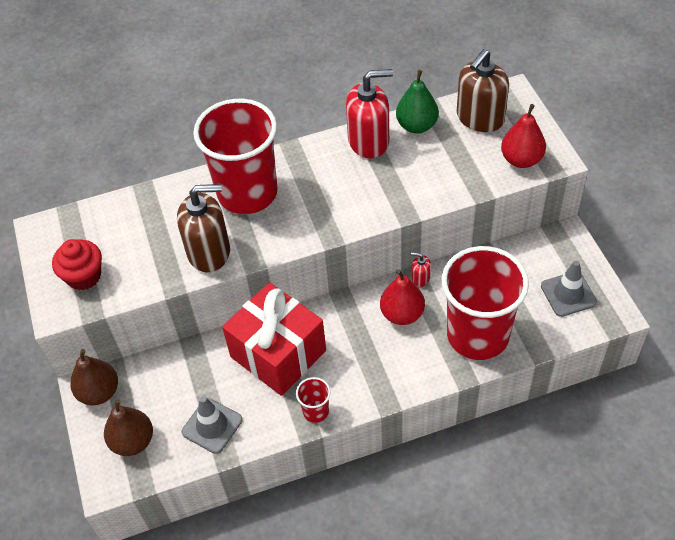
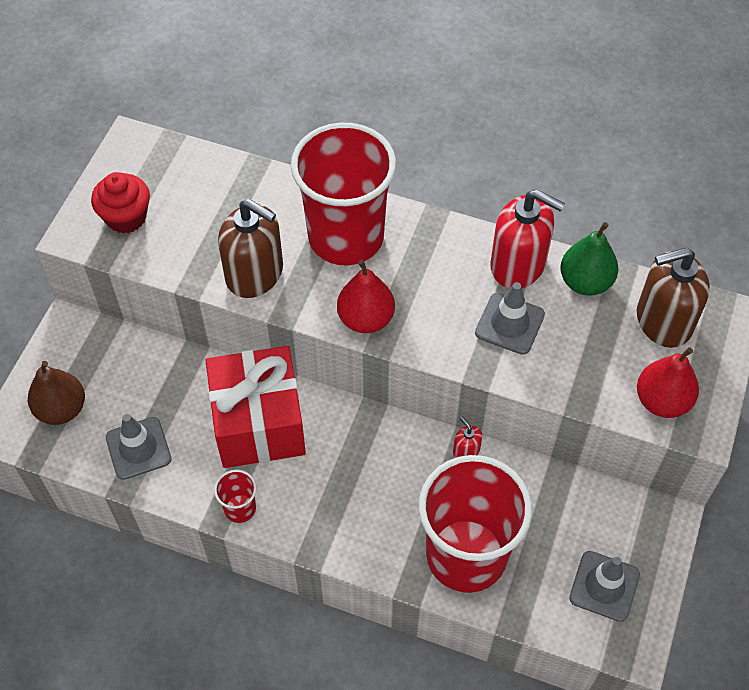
camera: 35 degrees right, 5 degrees up
(99, 392) = (75, 339): brown pear -> none
(396, 176) = (509, 324): none -> grey traffic cone
(402, 314) = (412, 474): red pear -> red pear (366, 319)

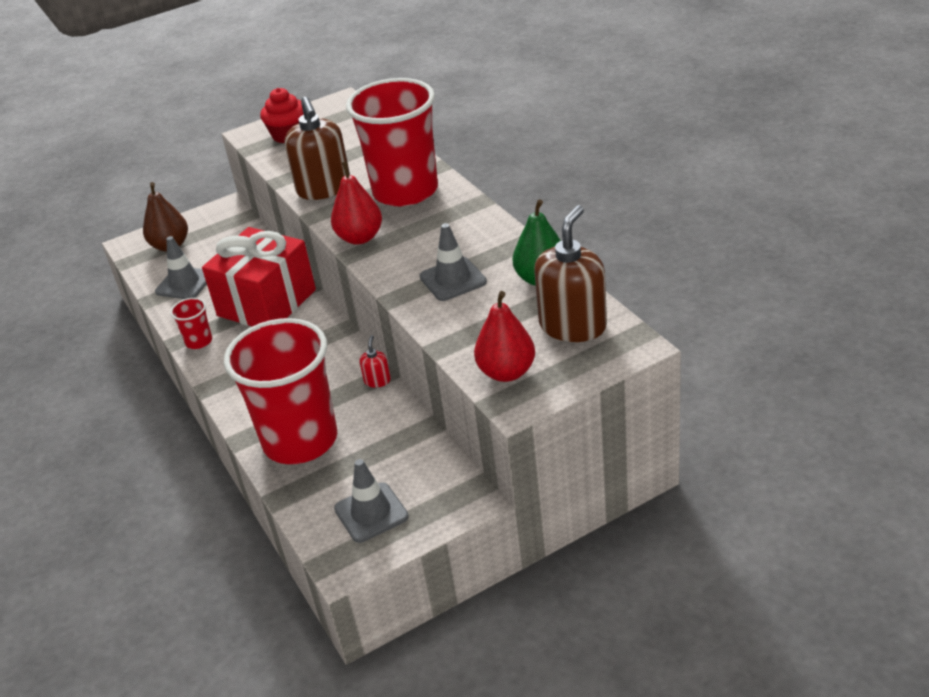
camera: 45 degrees right, 20 degrees down
(518, 265) = (504, 250): red soap dispenser -> none
(663, 321) = (573, 326): brown soap dispenser -> brown soap dispenser turned 90 degrees clockwise

